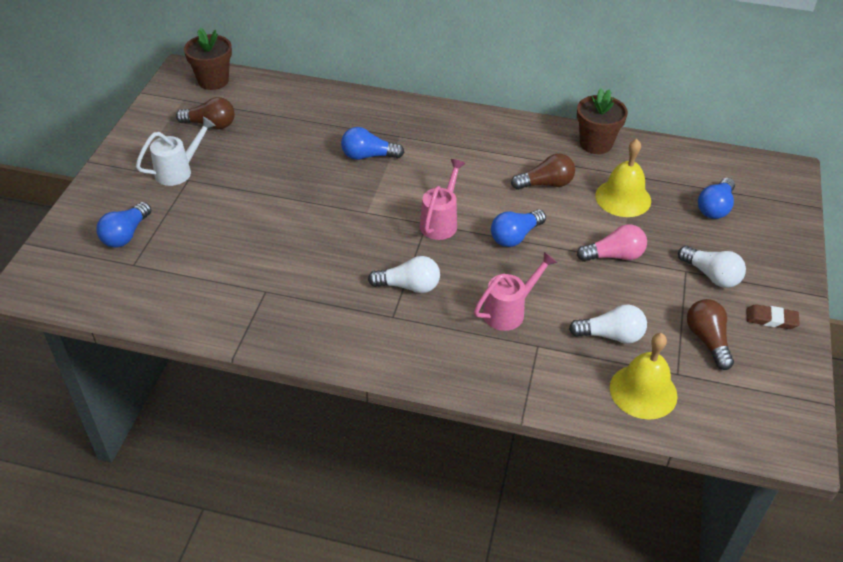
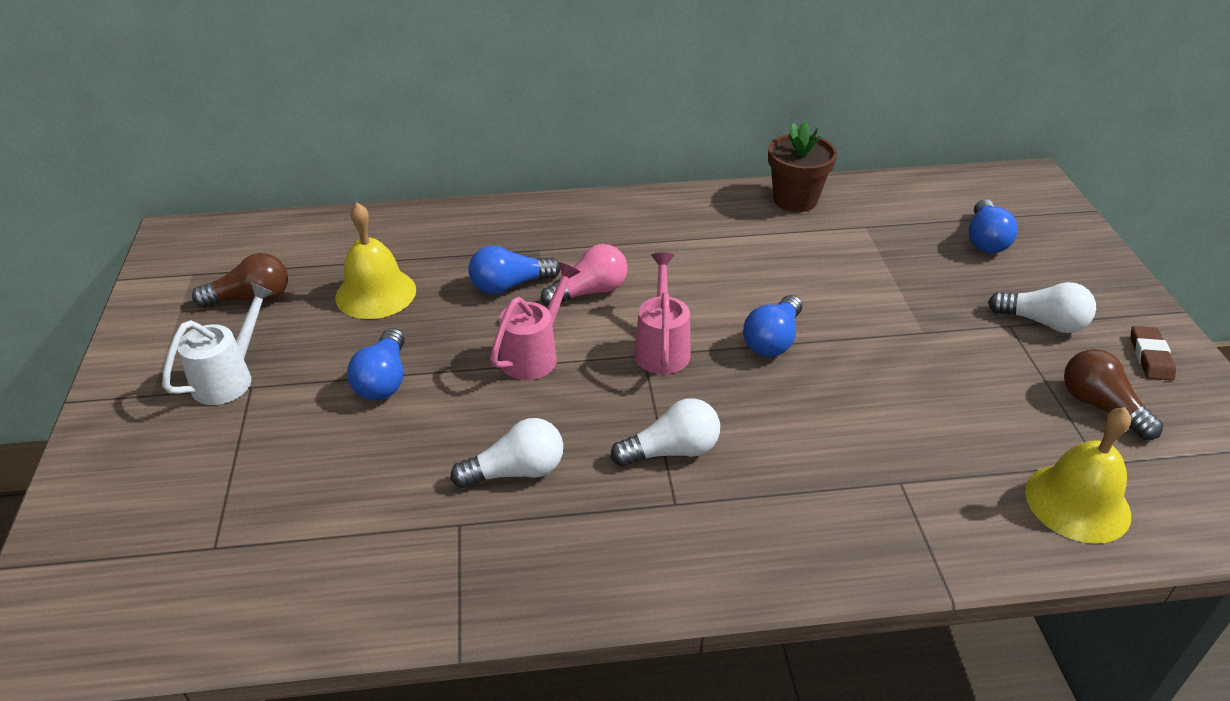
camera: 20 degrees left, 5 degrees down
(126, 235) = (180, 501): blue light bulb -> blue light bulb (383, 380)
(213, 81) = (228, 238): brown flower pot -> none
(509, 311) = (831, 445): pink watering can -> pink watering can (534, 354)
(546, 184) = (767, 263): brown light bulb -> none
(611, 335) = (982, 437): white light bulb -> white light bulb (516, 471)
(614, 256) = (912, 330): pink light bulb -> pink light bulb (589, 292)
(623, 198) = (872, 256): yellow bell -> yellow bell (376, 293)
(771, 319) = (1150, 357): brown eraser -> brown eraser turned 75 degrees counterclockwise

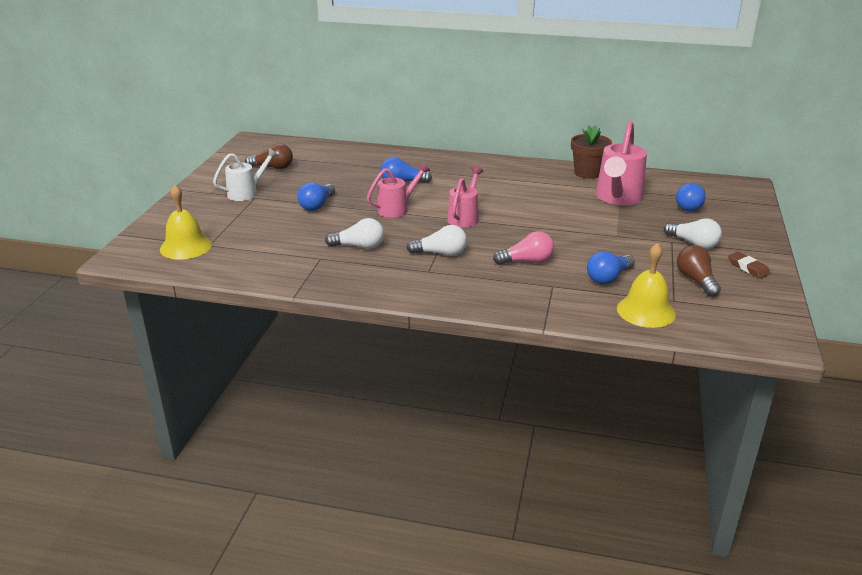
camera: 20 degrees right, 10 degrees down
(376, 293) = (333, 175): yellow bell -> yellow bell (186, 246)
(589, 292) = (442, 191): pink light bulb -> pink light bulb (527, 261)
(772, 340) = (527, 224): blue light bulb -> blue light bulb (608, 278)
(872, 246) = (617, 198): none -> pink watering can
(1150, 357) = (748, 268): brown eraser -> brown eraser turned 60 degrees counterclockwise

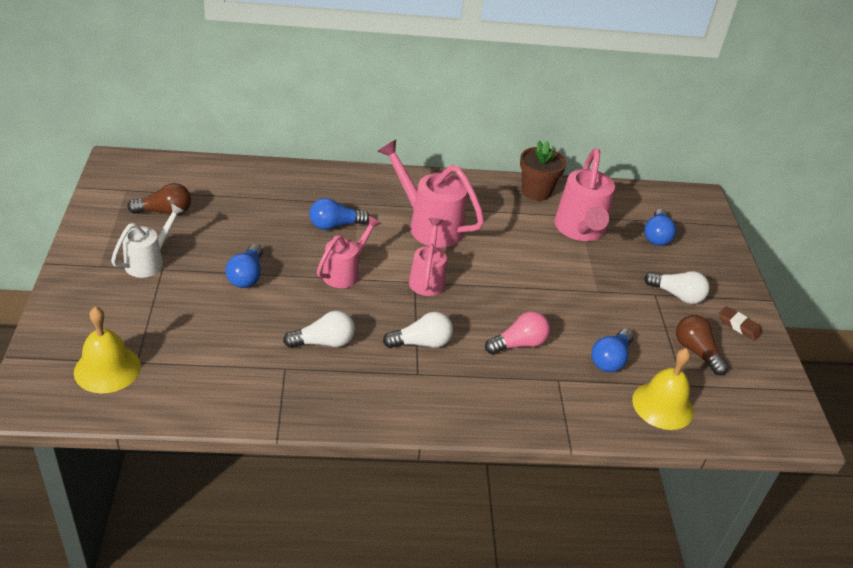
camera: 20 degrees left, 10 degrees up
(482, 187) = (429, 225): none -> pink watering can

